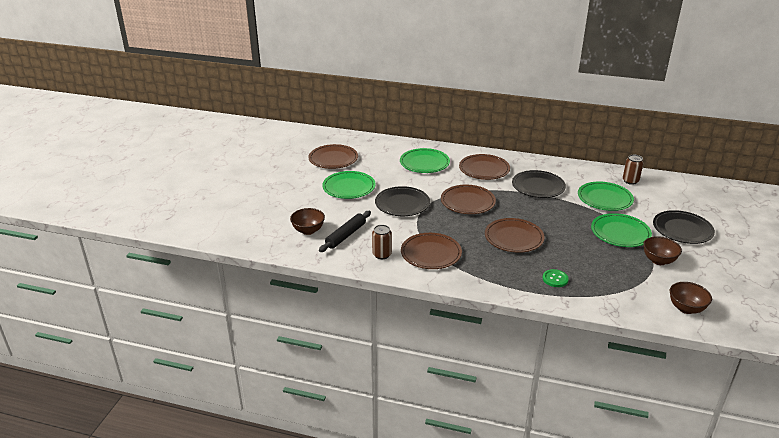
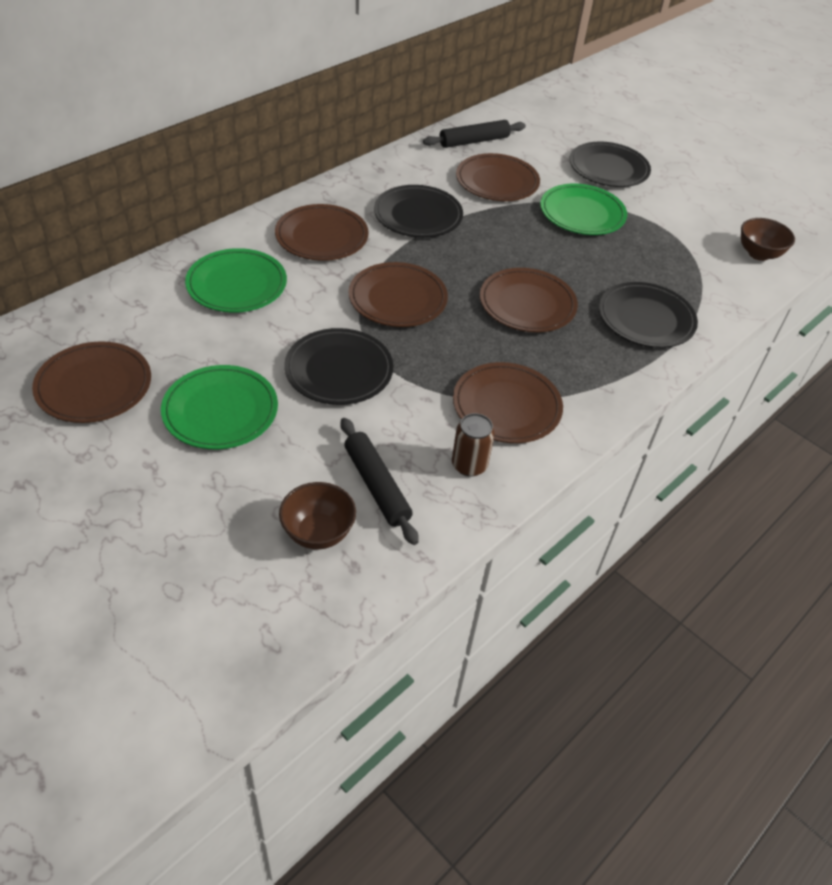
camera: 65 degrees left, 15 degrees up
(555, 279) = (646, 319): green button -> black plate
(604, 199) = (497, 181): green plate -> brown plate
(630, 181) = (474, 141): brown can -> black rolling pin
(658, 261) = (658, 220): brown bowl -> none

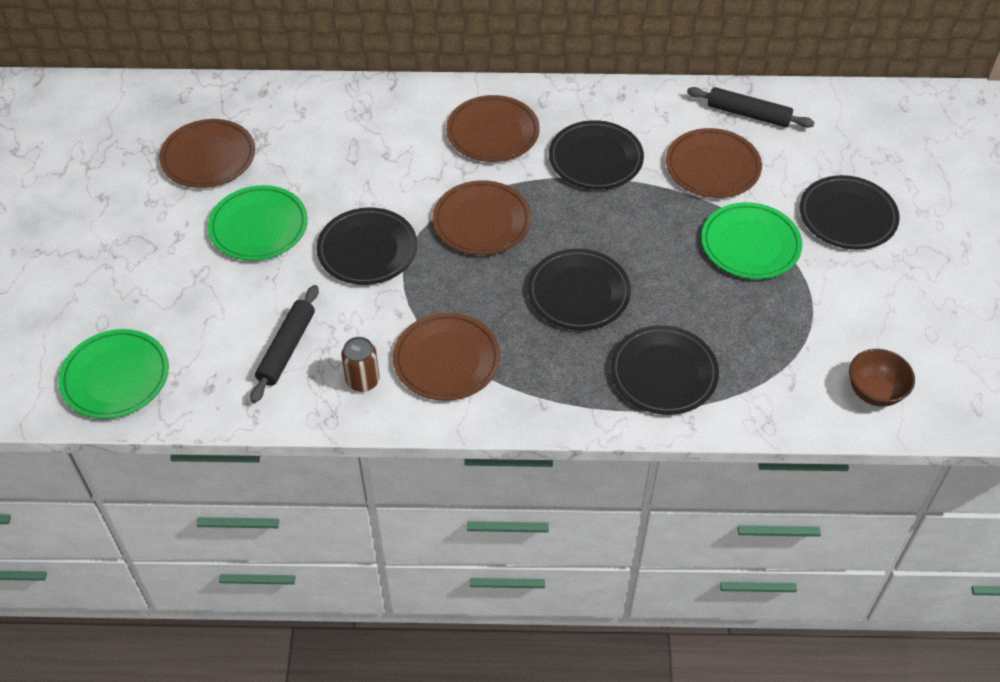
camera: 50 degrees right, 5 degrees up
(237, 285) = (382, 136): green plate -> green plate (115, 377)
(318, 533) = (215, 351): brown bowl -> none
(527, 304) = (578, 293): brown plate -> black plate

